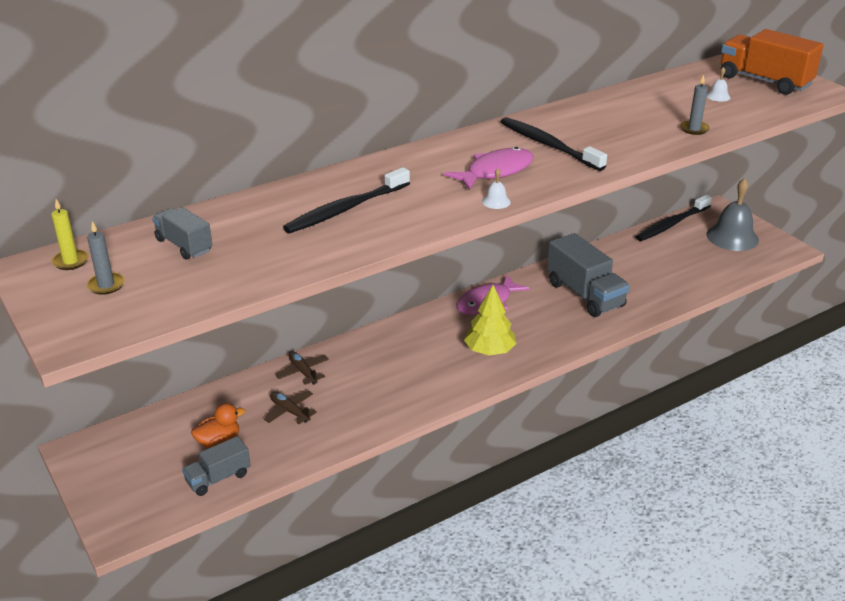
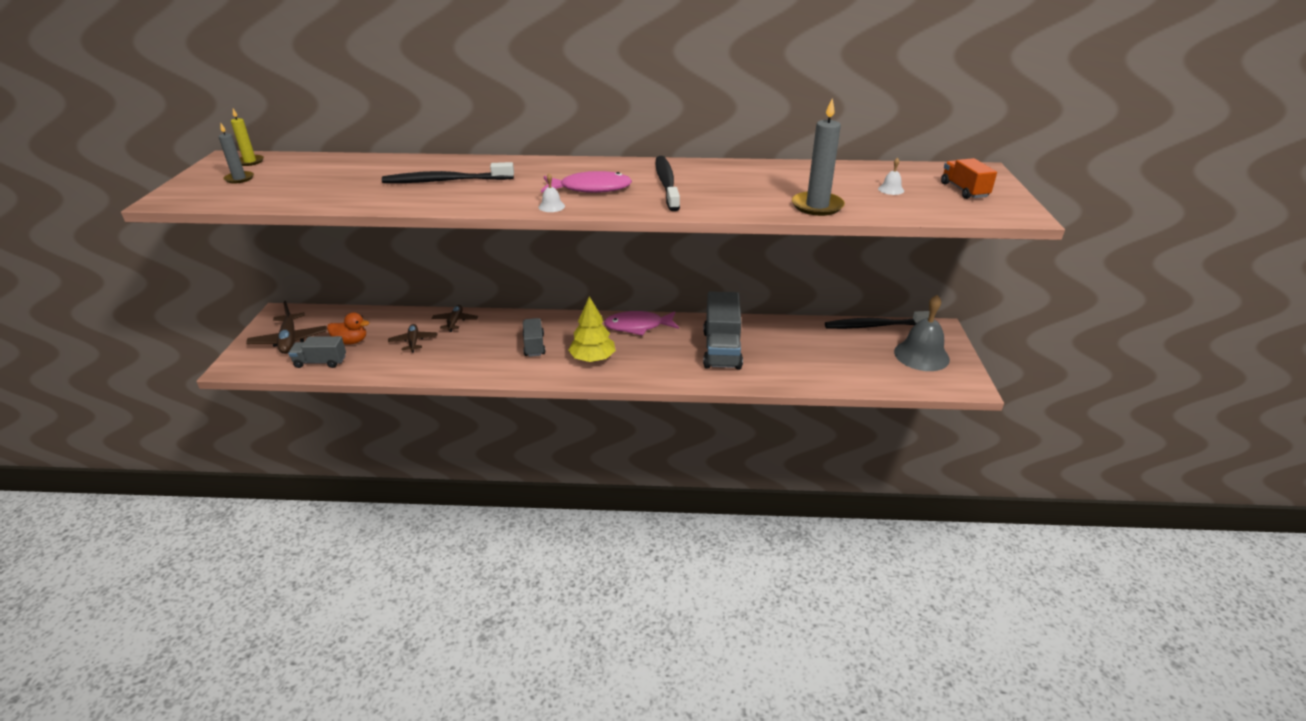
camera: 35 degrees right, 0 degrees up
(141, 473) = (289, 340): none -> brown plane
(184, 245) = (318, 172): grey truck -> grey truck (534, 345)
(694, 129) = (817, 206): grey candle -> grey candle, size x1.74
(764, 81) = (964, 190): orange truck -> orange truck, size x0.57

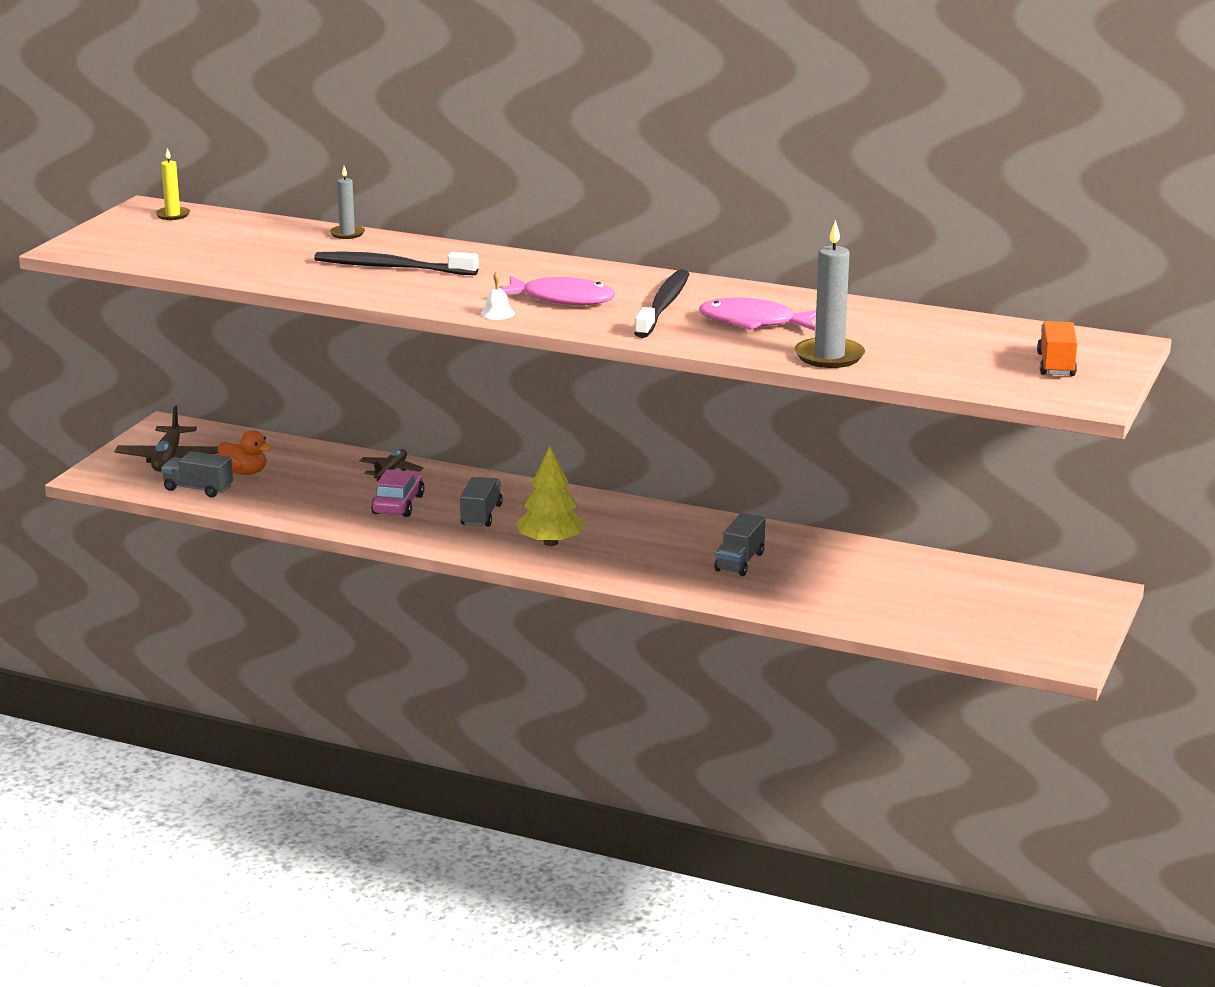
camera: 20 degrees right, 10 degrees down
(239, 179) = (154, 235): grey candle -> grey candle (347, 234)
(413, 342) = (324, 485): brown plane -> none
(473, 348) = (398, 504): none -> pink car
(638, 326) = (640, 516): pink fish -> pink fish (753, 322)
(722, 349) = (740, 562): grey truck -> grey truck, size x0.57
(875, 326) = (1000, 572): black toothbrush -> none
(891, 189) = (955, 351): white bell -> none
(921, 355) = (1032, 617): grey bell -> none

